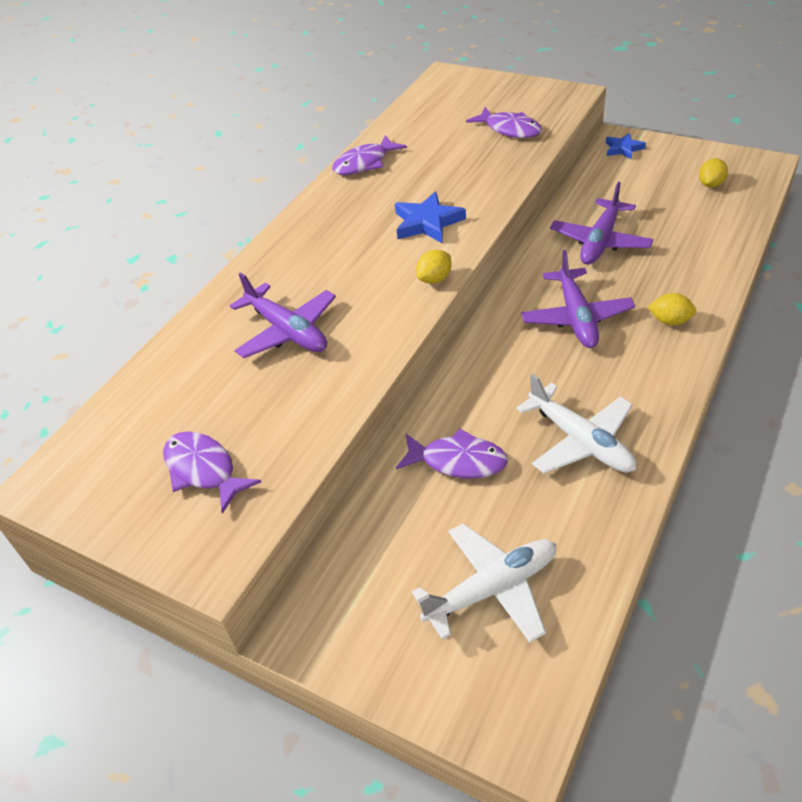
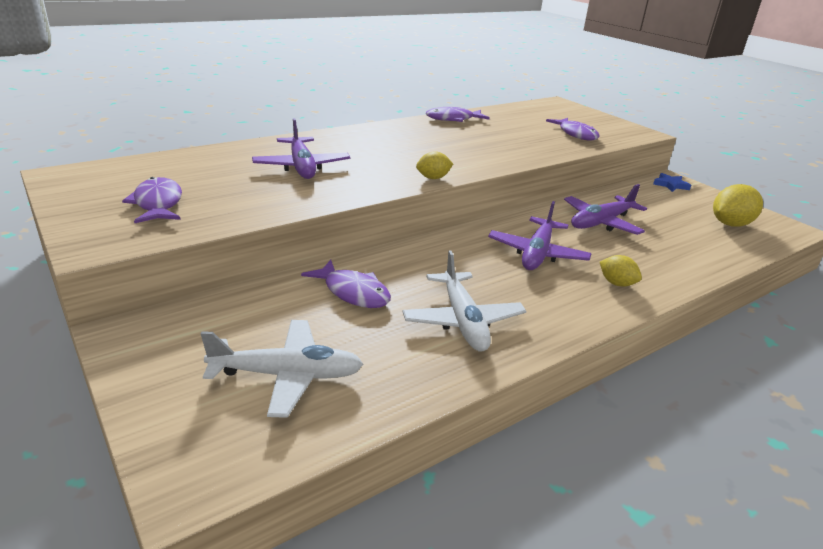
camera: 20 degrees right, 15 degrees down
(427, 222) = (462, 153): blue star -> none
(710, 184) = (730, 224): yellow lemon -> yellow lemon, size x1.68

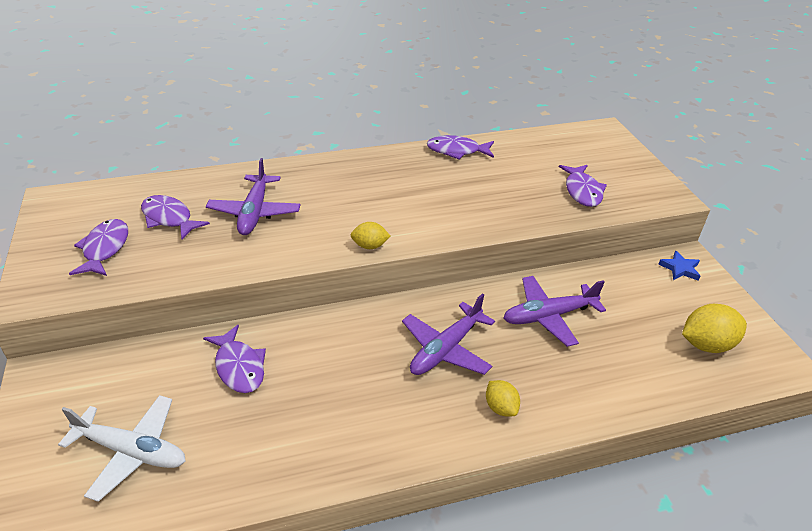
camera: 20 degrees right, 10 degrees up
(214, 177) = (169, 218): none -> purple fish
(462, 321) = (314, 423): white plane -> none

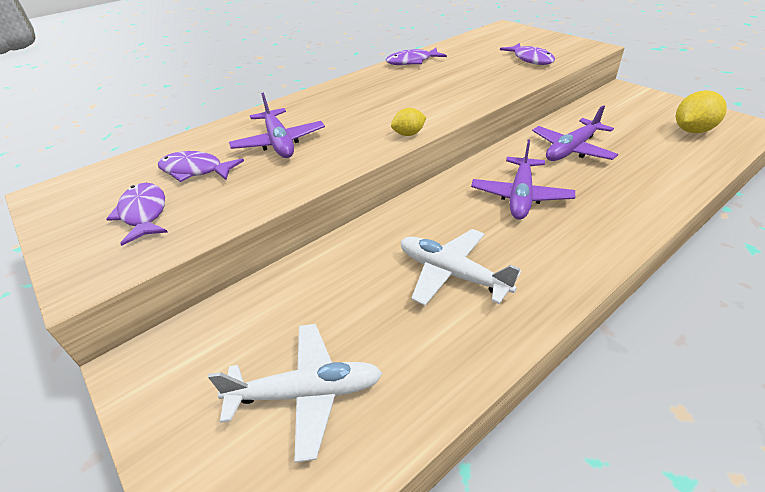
camera: 20 degrees left, 0 degrees up
(239, 366) = (353, 274): purple fish -> none
(315, 401) = (451, 274): none -> white plane
(500, 407) = (605, 219): yellow lemon -> none
(680, 269) = (624, 96): blue star -> none

